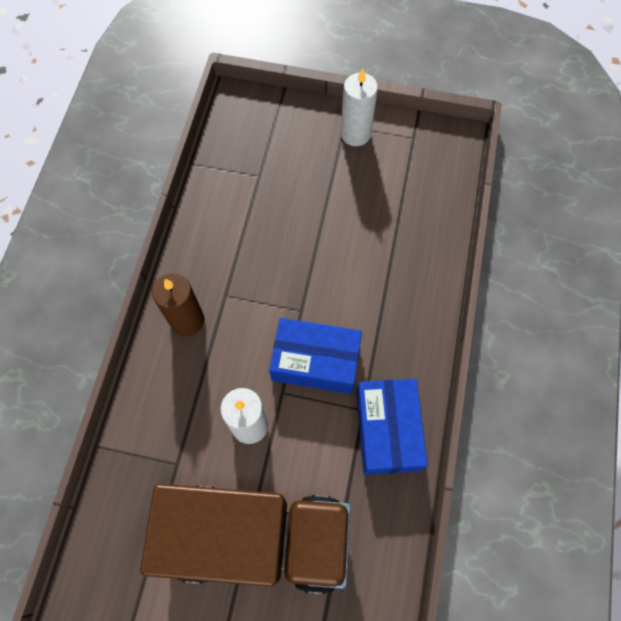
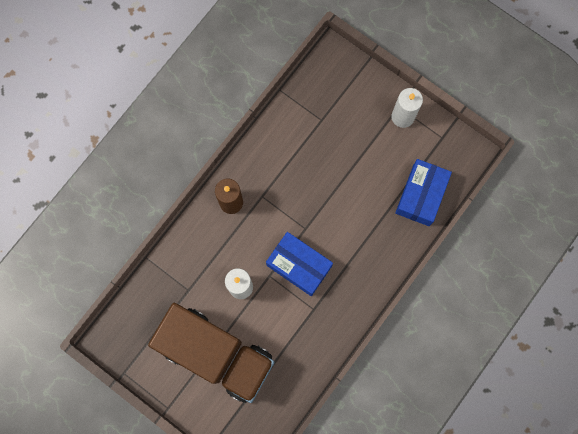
camera: 25 degrees right, 10 degrees up
(387, 430) = (322, 328): blue box -> blue box (421, 195)

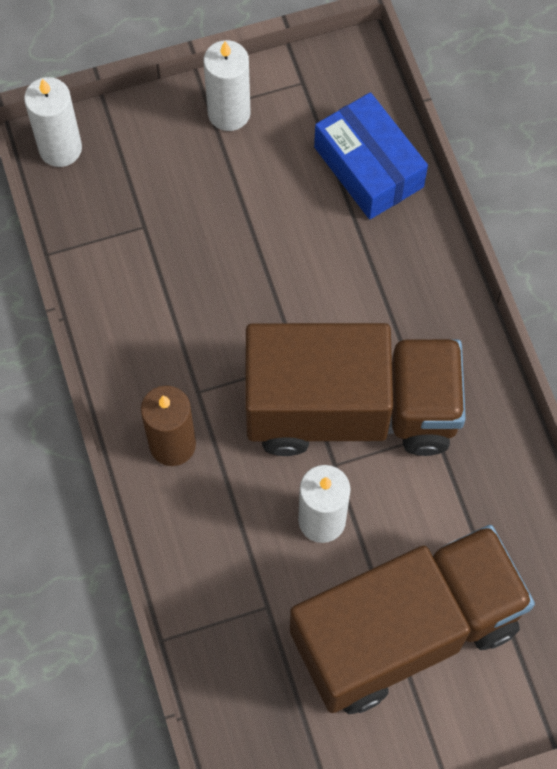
camera: 55 degrees left, 10 degrees down
(299, 266) = (351, 410): blue box -> brown truck
(332, 59) = (60, 148): none -> white candle

